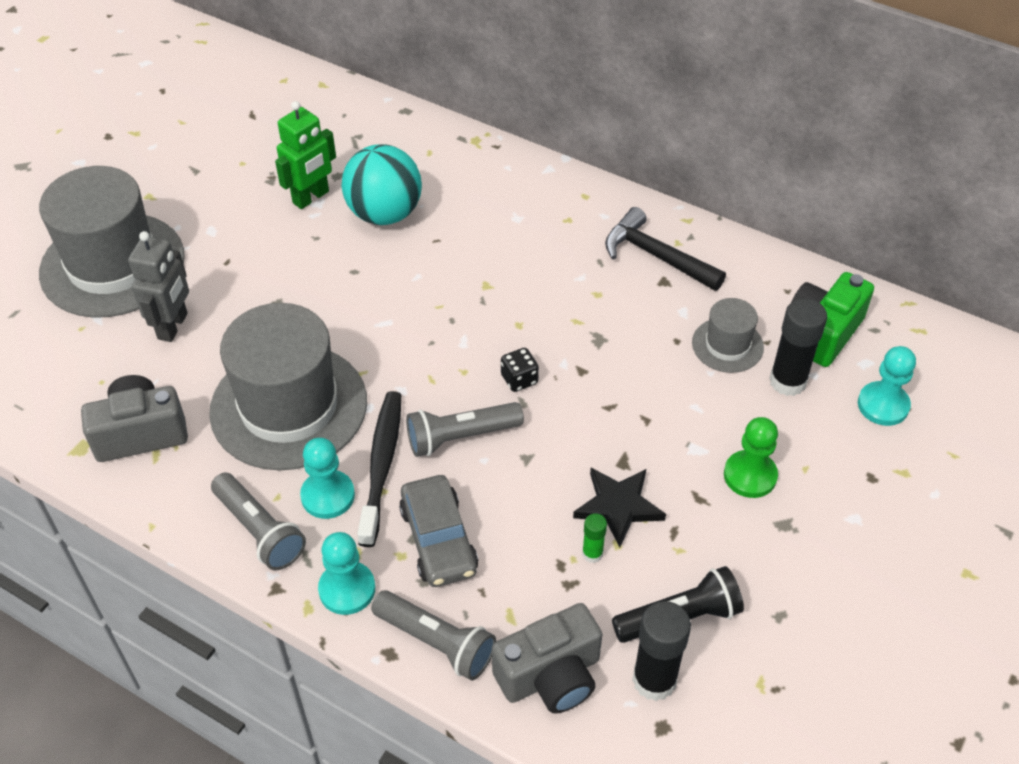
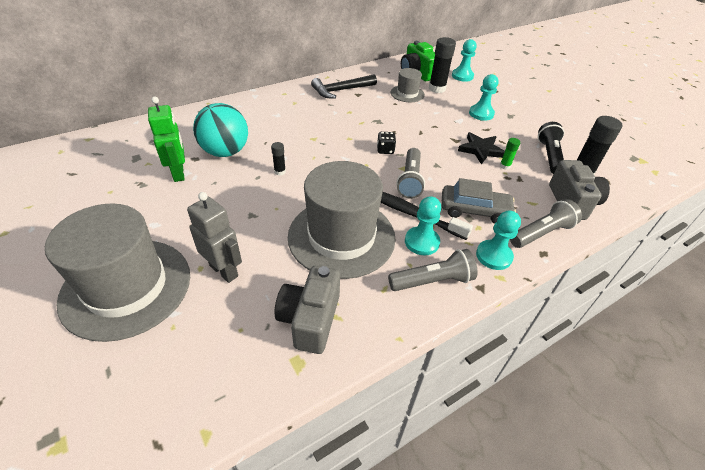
camera: 65 degrees left, 5 degrees down
(380, 287) = (280, 172): none -> black glue stick
(750, 475) = (481, 114): green pawn -> turquoise pawn

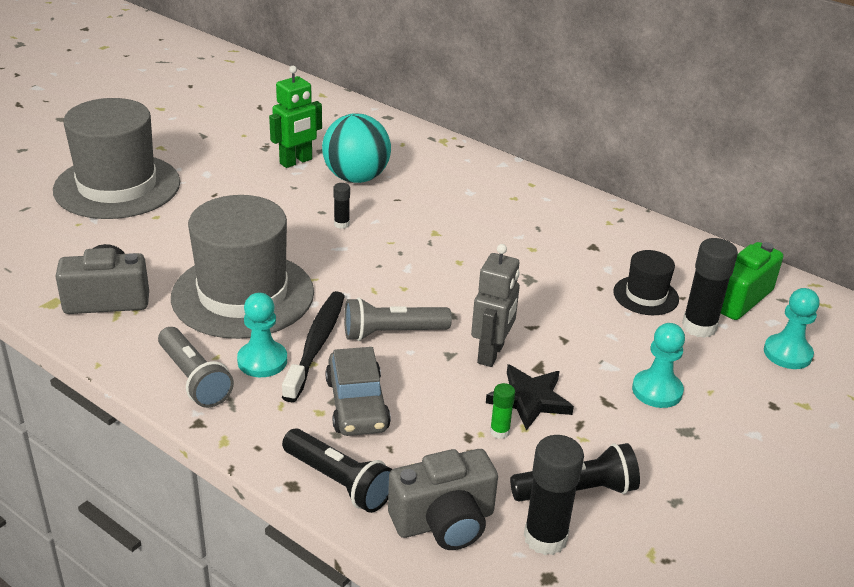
camera: 70 degrees right, 10 degrees down
(224, 270) = (157, 231): grey robot -> grey robot (491, 354)
(341, 90) = (589, 229): black hammer -> none
(385, 150) = (453, 299): black dice -> none
(407, 93) = (645, 295): grey hat -> black hat
(493, 256) = (263, 431): turquoise pawn -> none
(541, 233) = (338, 481): grey flashlight -> black flashlight

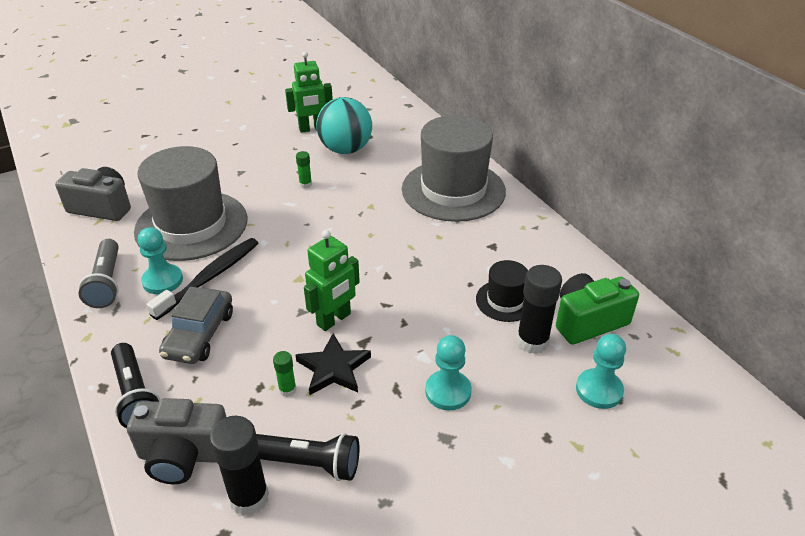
camera: 25 degrees right, 5 degrees up
(117, 186) = (176, 125): grey hat -> grey hat (453, 190)
(341, 224) = (305, 184): black glue stick -> green glue stick
(392, 333) = (272, 282): grey flashlight -> none
(491, 354) = (334, 319): grey robot -> green robot

